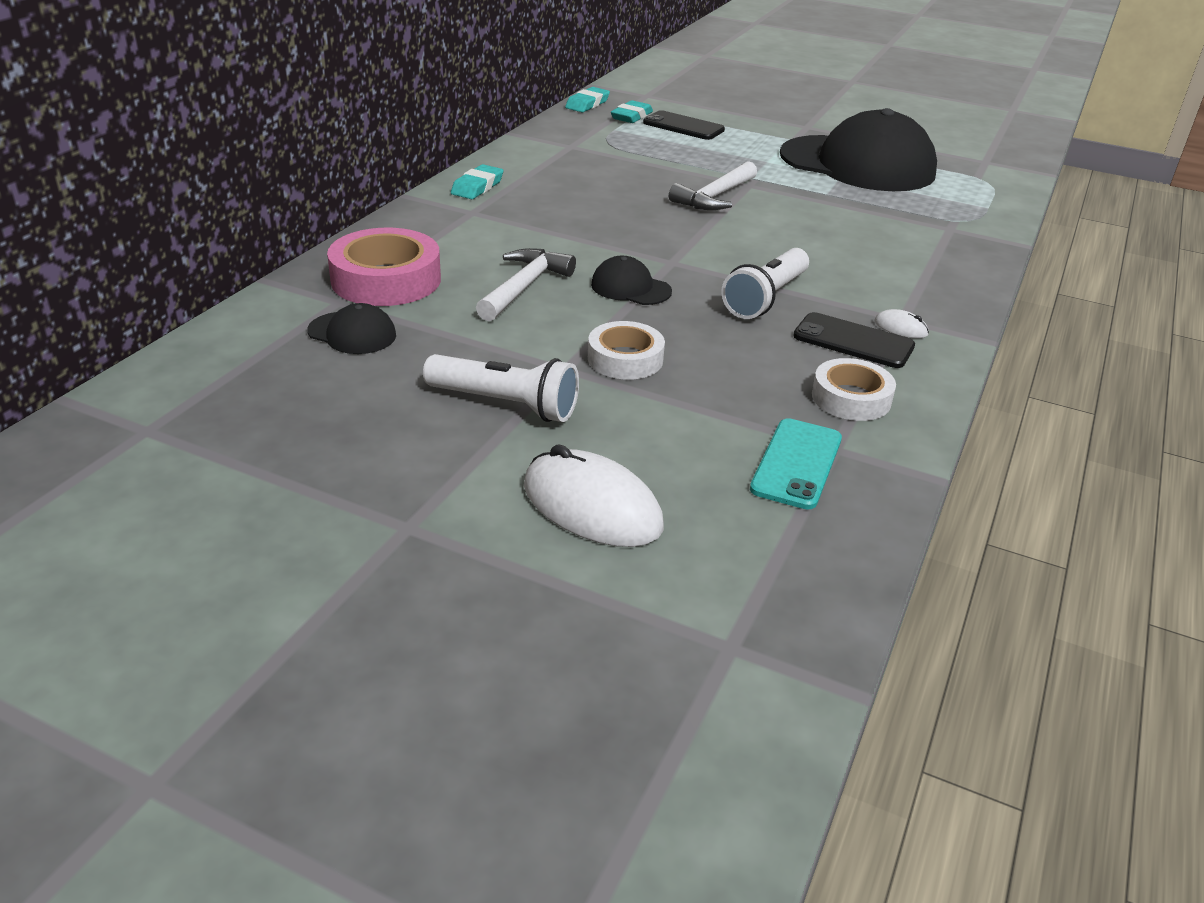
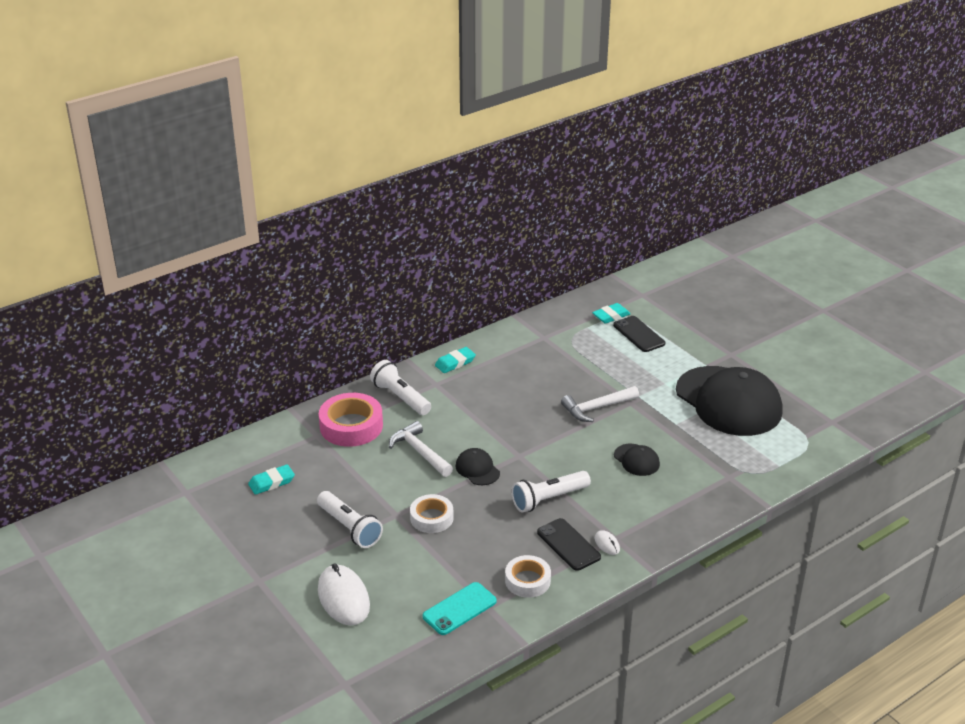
camera: 30 degrees right, 0 degrees up
(352, 333) = (309, 460): black cap -> black cap (636, 460)
(433, 234) = (400, 397): none -> white flashlight
(524, 287) = (419, 452): white hammer -> white hammer turned 90 degrees counterclockwise
(587, 104) = (591, 296): turquoise eraser -> turquoise eraser (271, 482)

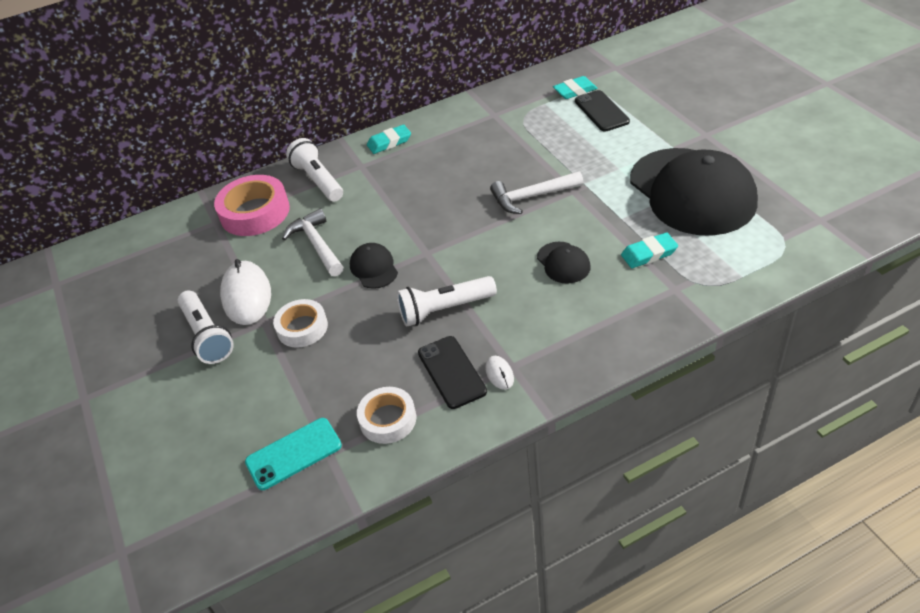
camera: 15 degrees right, 10 degrees up
(271, 482) = (147, 276): turquoise eraser -> turquoise eraser (649, 254)
(343, 598) = (166, 428): white mouse -> white mouse (246, 295)

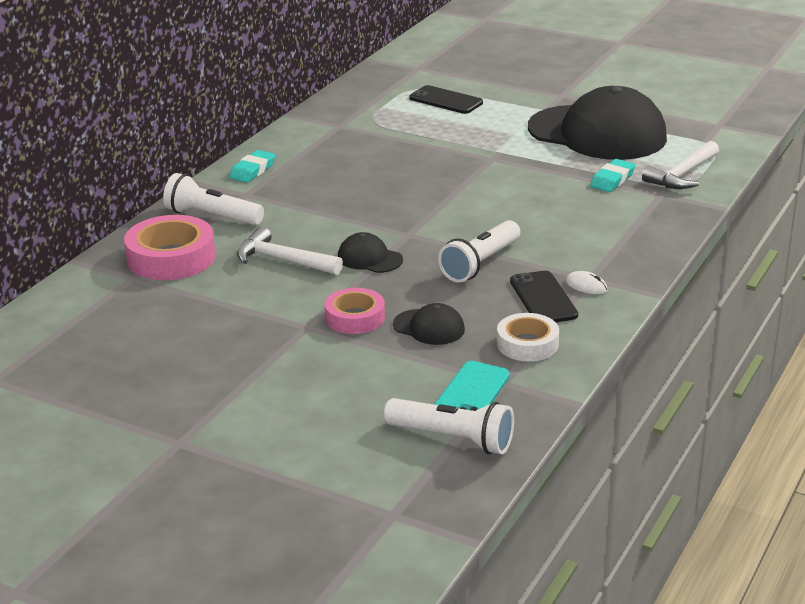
camera: 40 degrees left, 15 degrees down
(207, 336) = (257, 355): white flashlight -> white flashlight (453, 439)
(246, 295) = (258, 316): white mouse -> none
(302, 328) = (355, 318): white tape -> pink tape
(451, 372) = (543, 298): black phone -> black phone turned 45 degrees clockwise
(531, 197) = (458, 172): white hammer -> white hammer (682, 175)
(563, 263) = (547, 205): black cap -> black cap (429, 327)
(575, 91) = (400, 92): turquoise eraser -> none

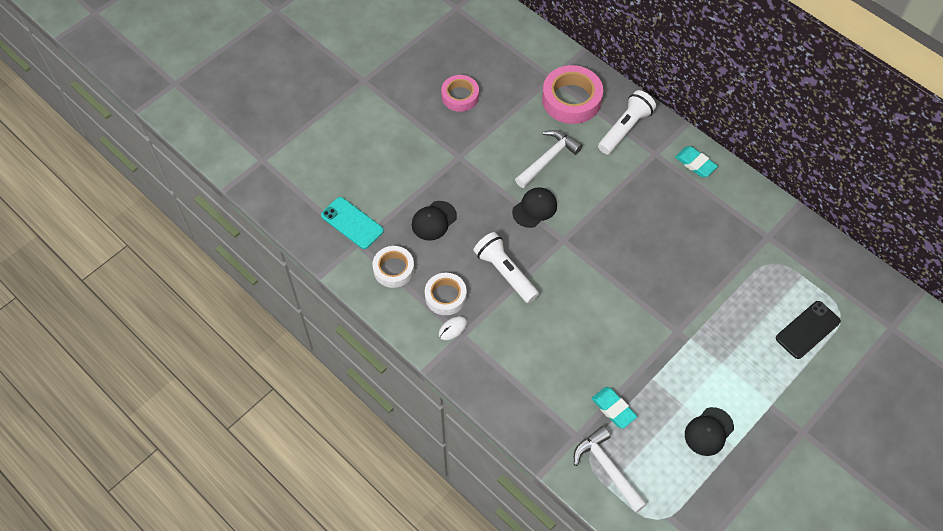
camera: 105 degrees right, 30 degrees up
(355, 318) = (460, 184): pink tape -> pink tape (460, 96)
(453, 439) = (313, 202): white flashlight -> none
(543, 298) = (445, 296): black phone -> white tape
(597, 133) = (708, 431): black cap -> black cap, size x0.42

